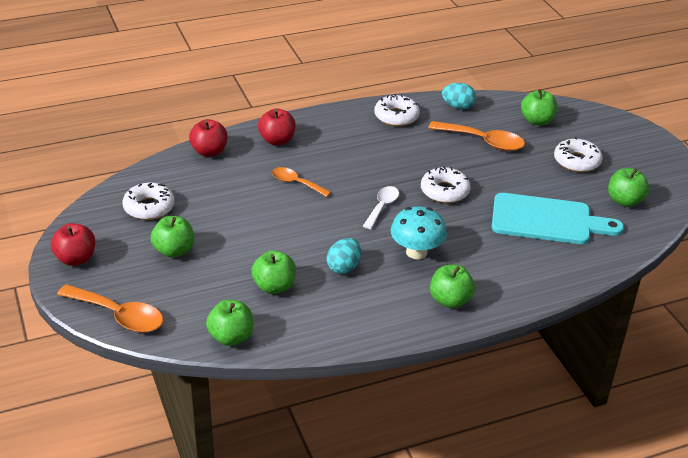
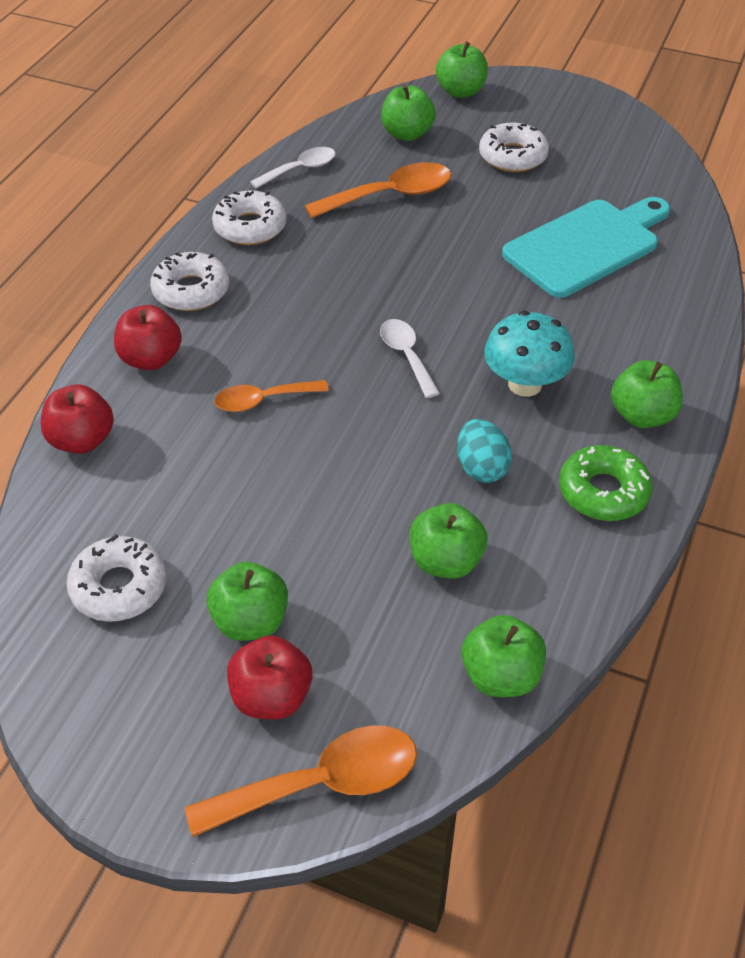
camera: 45 degrees left, 10 degrees up
(76, 259) = (130, 756): red apple -> red apple (271, 697)
(381, 313) = (603, 492): none -> green donut
(444, 191) = (441, 285): white donut -> white donut (191, 290)
(458, 106) = (300, 169): turquoise egg -> white spoon
(624, 201) = (618, 172): green apple -> green apple (461, 91)

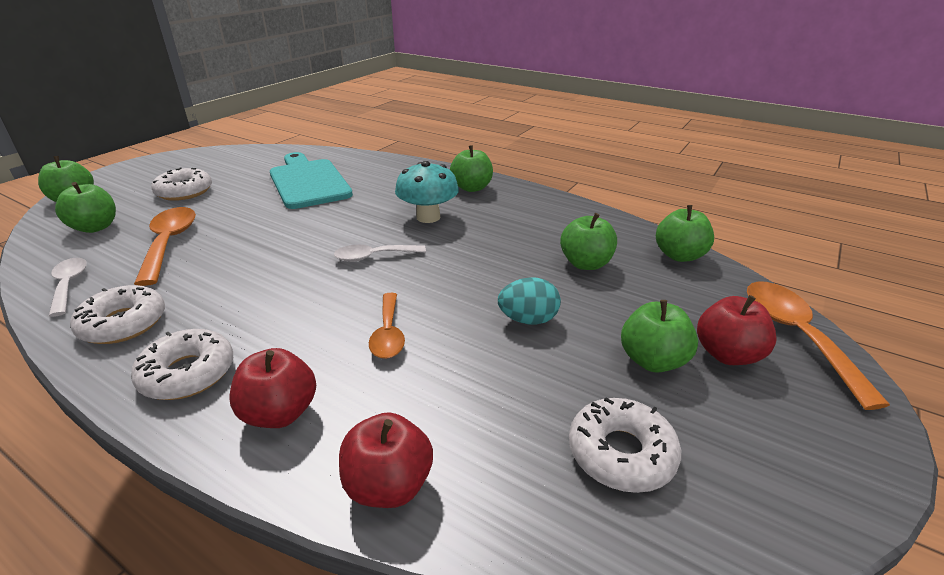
camera: 80 degrees left, 15 degrees down
(481, 468) = (501, 241): turquoise egg -> turquoise egg (528, 320)
(603, 492) = (531, 206): green donut -> none

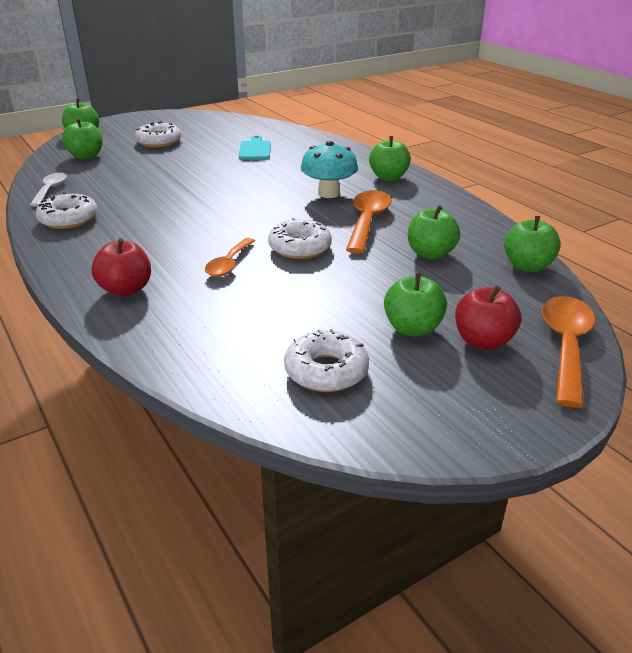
camera: 25 degrees right, 0 degrees up
(169, 243) = (126, 176): orange spoon -> orange spoon (367, 221)
(188, 373) = (88, 255): white donut -> white donut (300, 247)
(308, 182) = (255, 150): turquoise cutting board -> turquoise cutting board, size x0.54
(373, 257) = (260, 213): white spoon -> none
(389, 485) = (161, 342): red apple -> none
(528, 320) = (340, 280): turquoise egg -> none

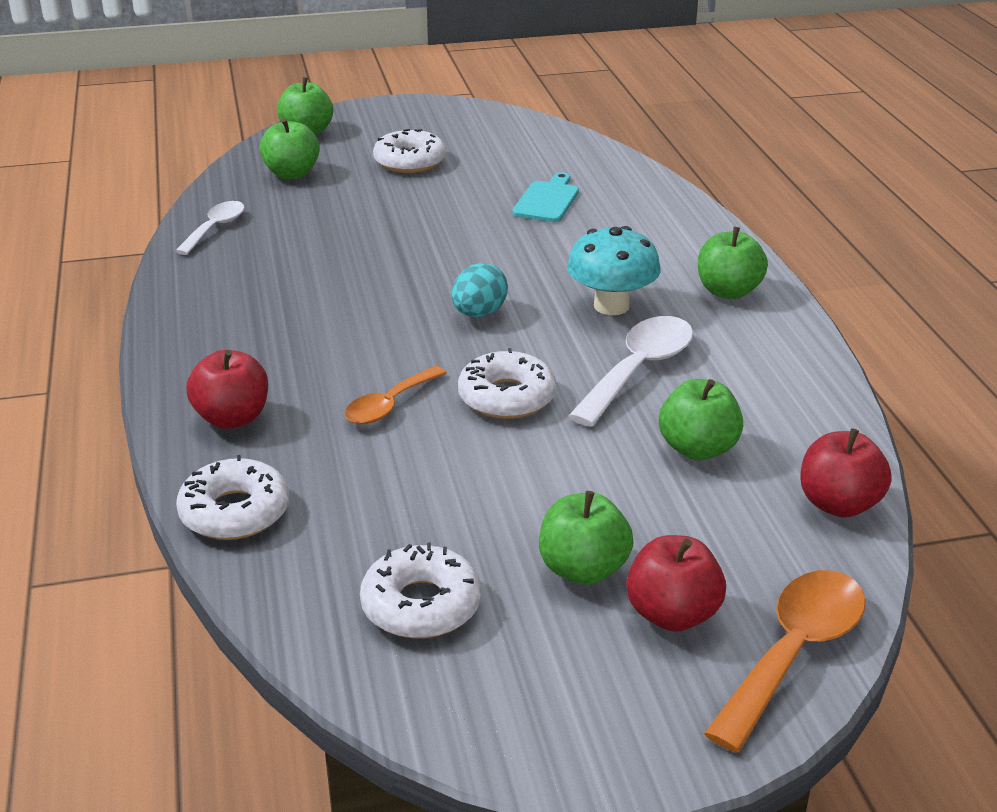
camera: 20 degrees right, 0 degrees up
(69, 219) = (215, 285): white donut -> white donut (235, 512)
(253, 208) = (479, 313): none -> turquoise egg
(367, 221) = (639, 370): orange spoon -> white spoon
(527, 266) = (838, 504): green apple -> red apple

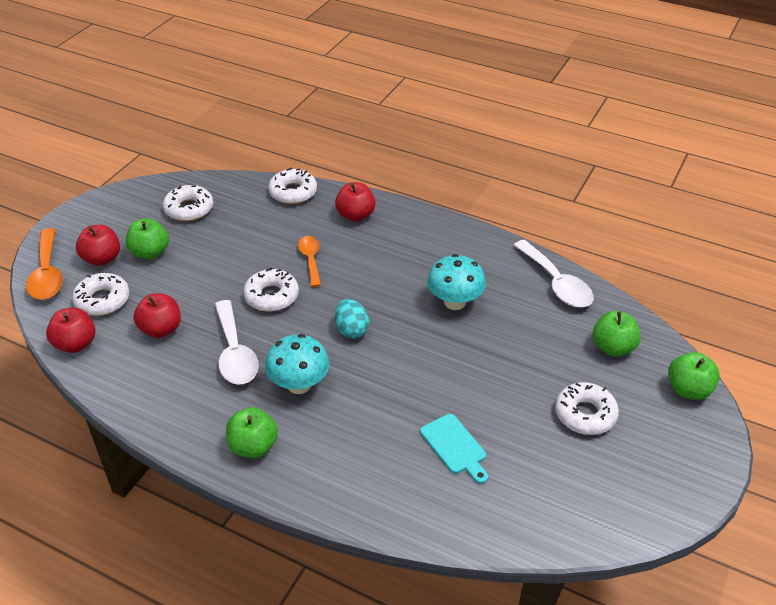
camera: 130 degrees right, 10 degrees up
(215, 228) = (556, 283): white spoon -> white spoon, size x1.58
(334, 272) = (455, 302): none -> turquoise mushroom
(698, 449) = (161, 329): green apple -> red apple
(740, 541) = (102, 300): none -> white donut

